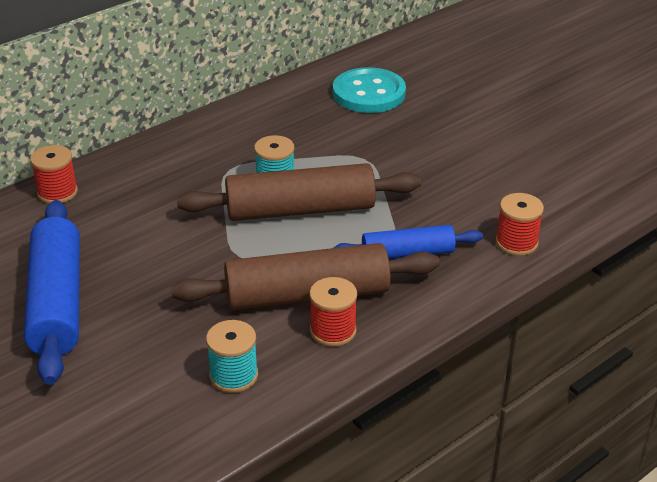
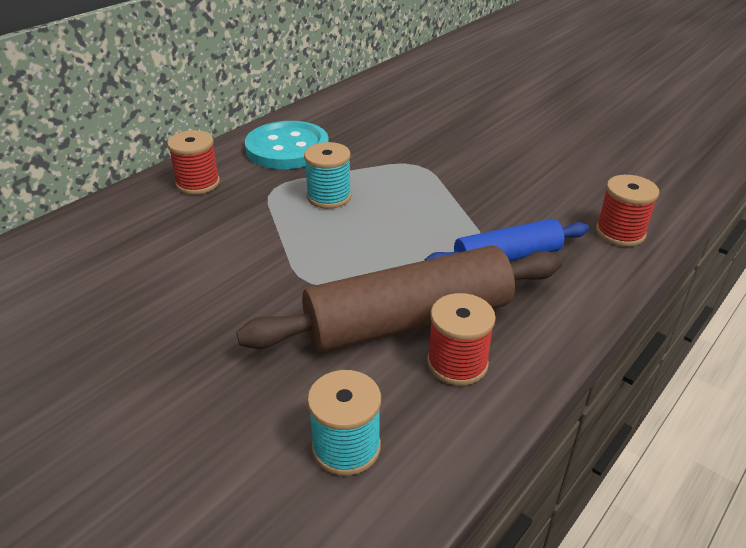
camera: 10 degrees left, 0 degrees up
(57, 192) = (72, 232): red spool -> red spool (198, 183)
(57, 302) = (79, 371): blue rolling pin -> none
(300, 210) = (366, 223): brown rolling pin -> none
(369, 93) = (398, 106): turquoise button -> turquoise button (287, 148)

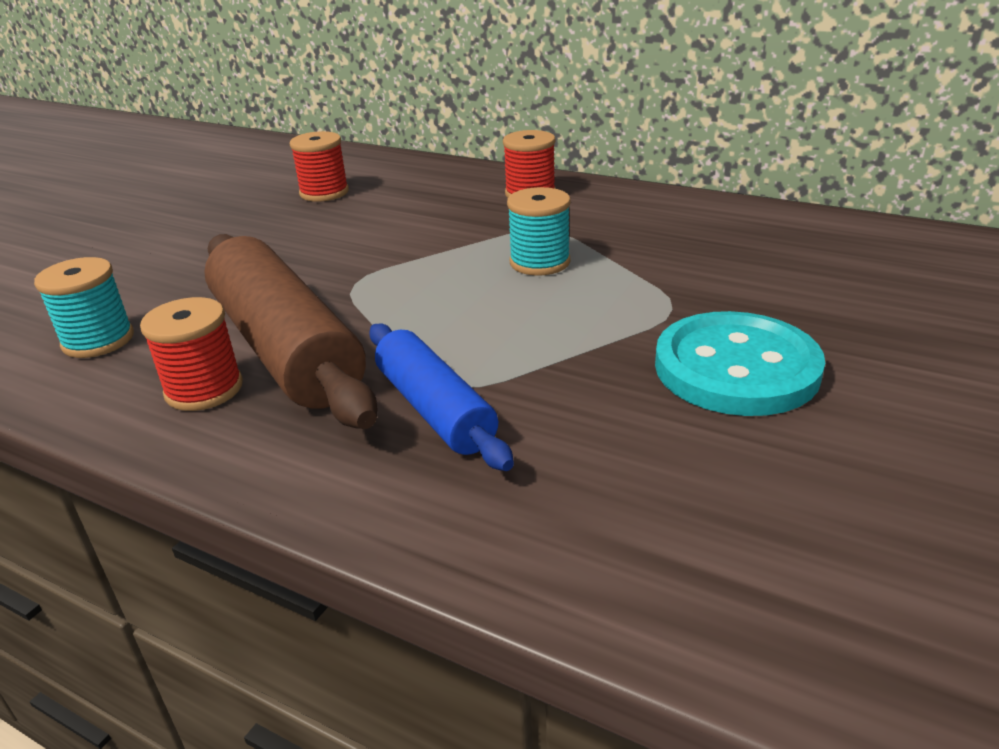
camera: 80 degrees right, 5 degrees down
(287, 148) = (646, 219): turquoise button -> turquoise button (736, 368)
(620, 233) = (554, 538): red spool -> red spool (324, 193)

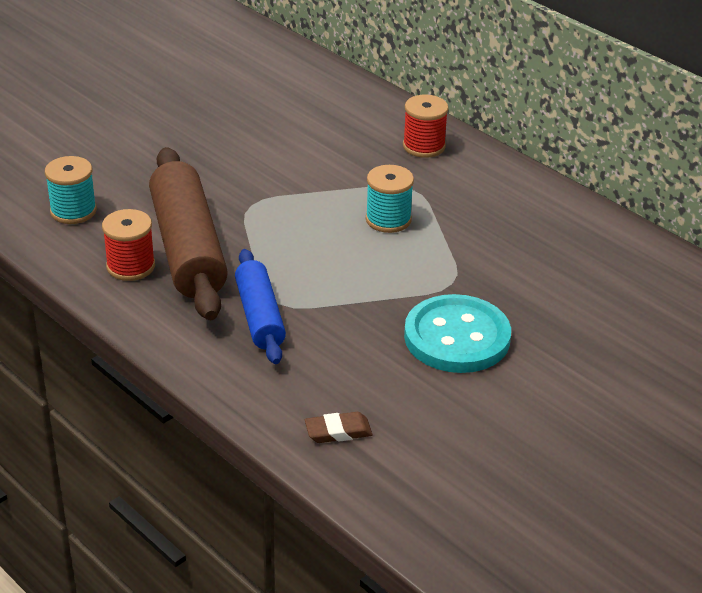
camera: 15 degrees right, 5 degrees up
(324, 193) = (264, 103): red spool -> none
(675, 559) = (338, 431): none -> brown eraser

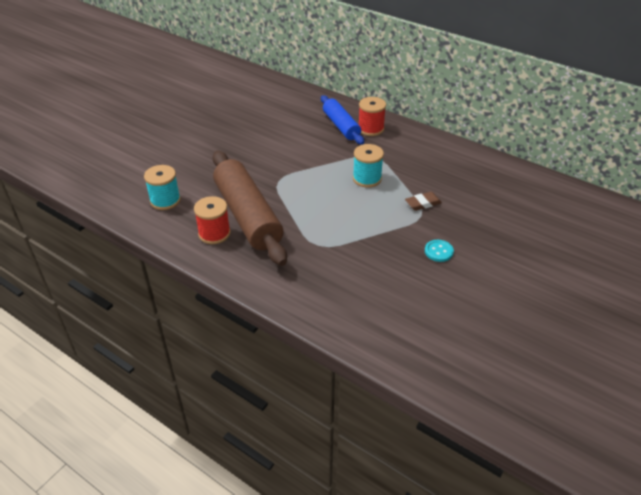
camera: 10 degrees left, 5 degrees up
(260, 316) = (309, 256): blue rolling pin -> blue rolling pin (341, 126)
(338, 431) = (389, 331): brown eraser -> brown eraser (423, 203)
(457, 337) = (438, 251): turquoise button -> turquoise button, size x0.42

